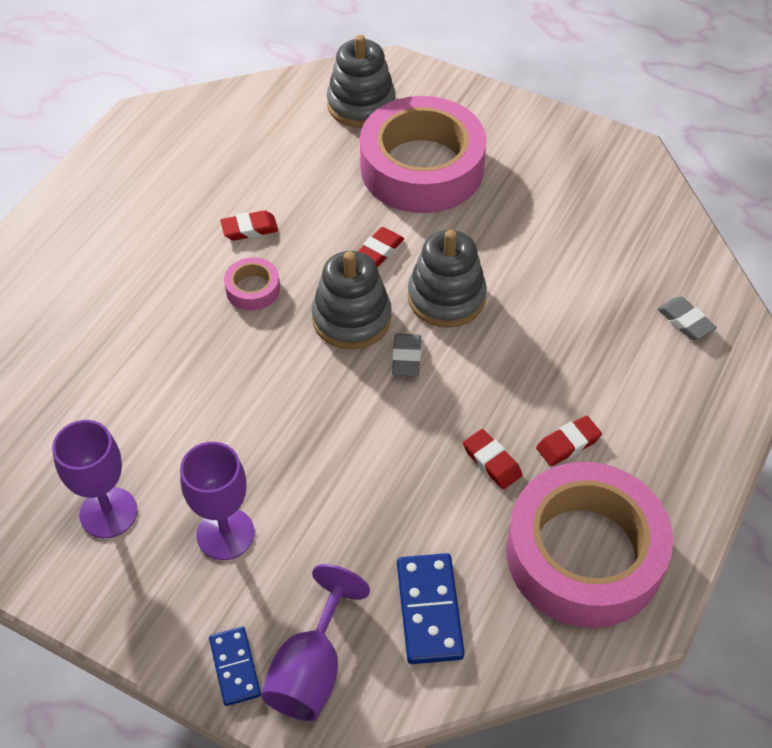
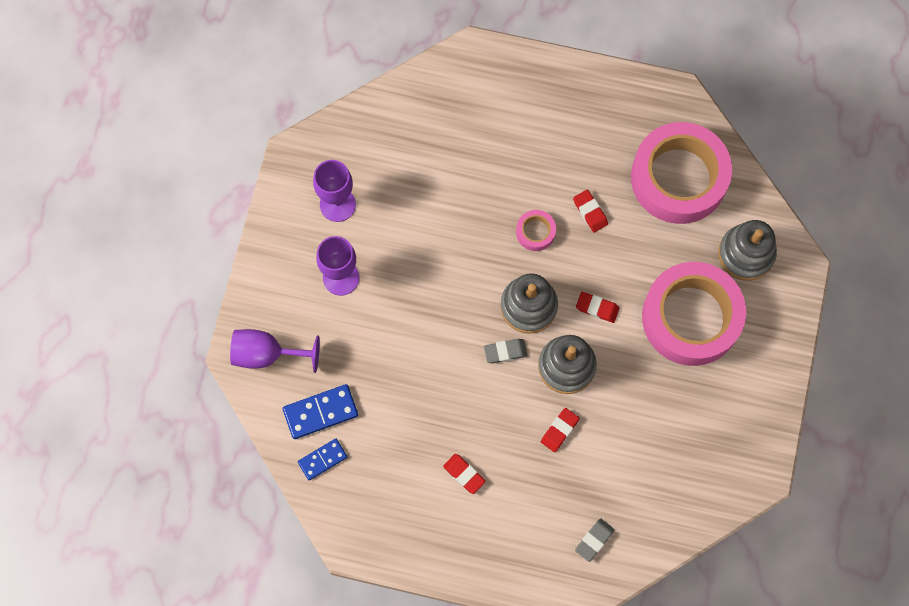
camera: 75 degrees right, 20 degrees up
(235, 667) = (258, 311): blue domino -> blue domino (322, 459)
(492, 462) = (436, 427): red eraser -> red eraser (559, 430)
(584, 554) = (382, 499): pink tape -> pink tape (678, 178)

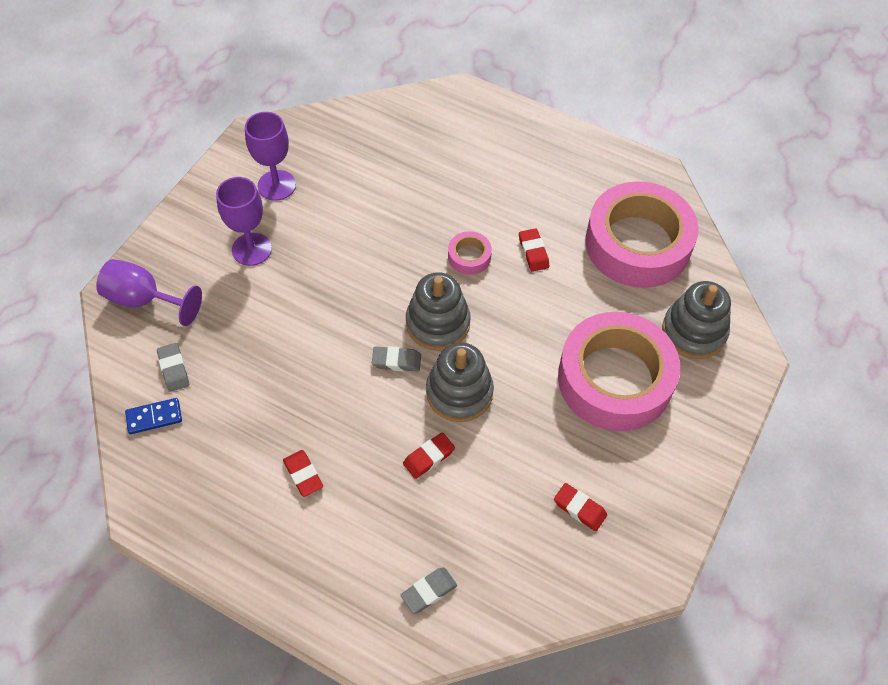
camera: 15 degrees right, 15 degrees down
(320, 412) = (174, 369): blue domino -> grey eraser
(597, 308) = (512, 343): red eraser -> red eraser (579, 508)

